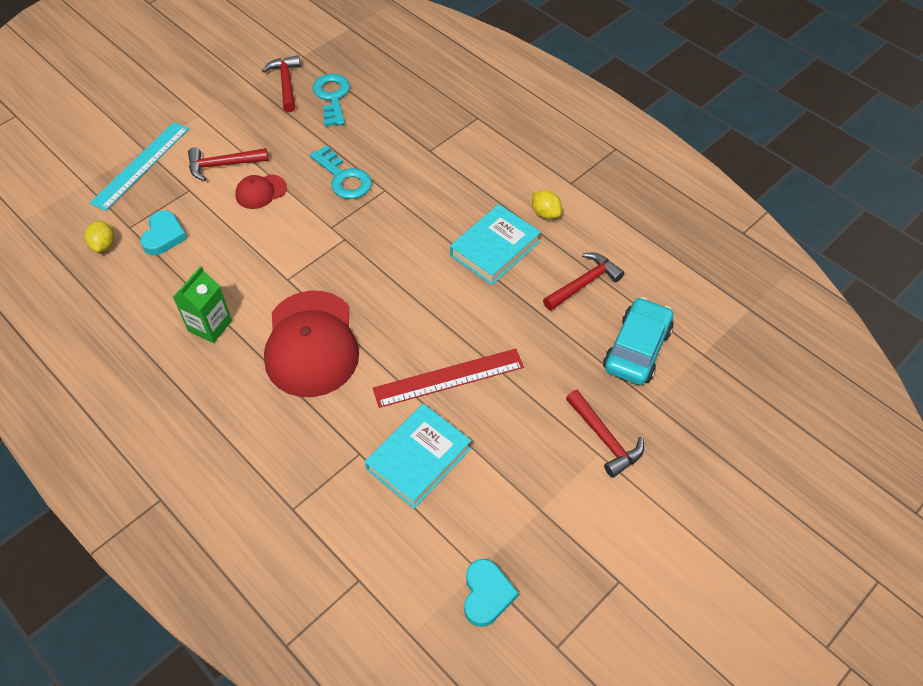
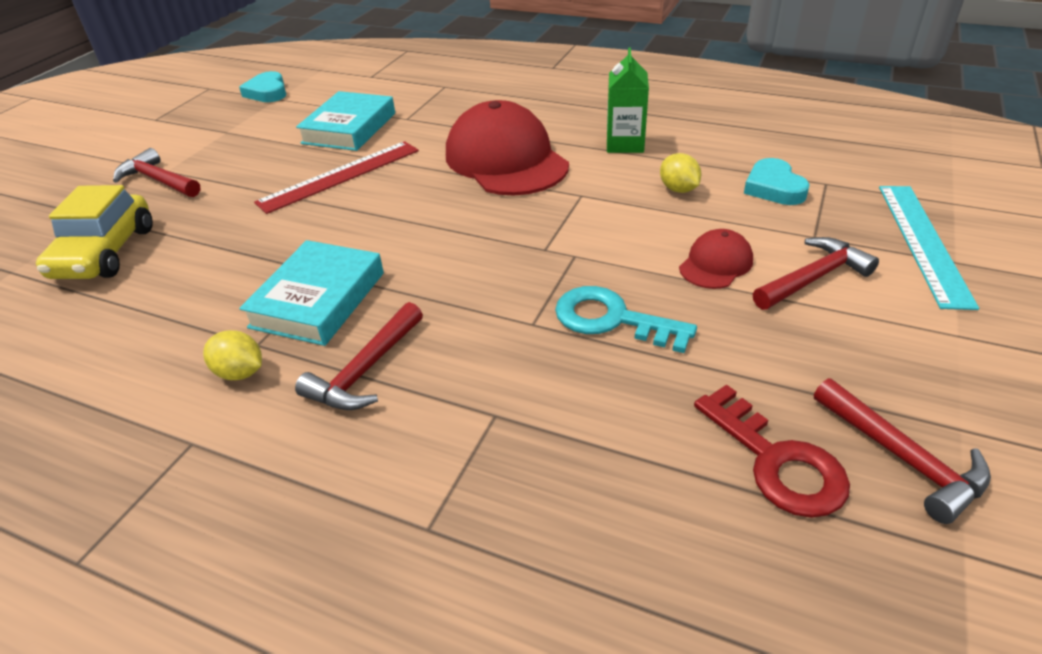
camera: 160 degrees right, 15 degrees down
(104, 245) = (827, 163): yellow lemon -> yellow lemon (678, 189)
(332, 97) = (776, 461): turquoise key -> red key
(584, 283) = (173, 298): red hammer -> red hammer (365, 370)
(637, 349) = (105, 253): turquoise car -> yellow car

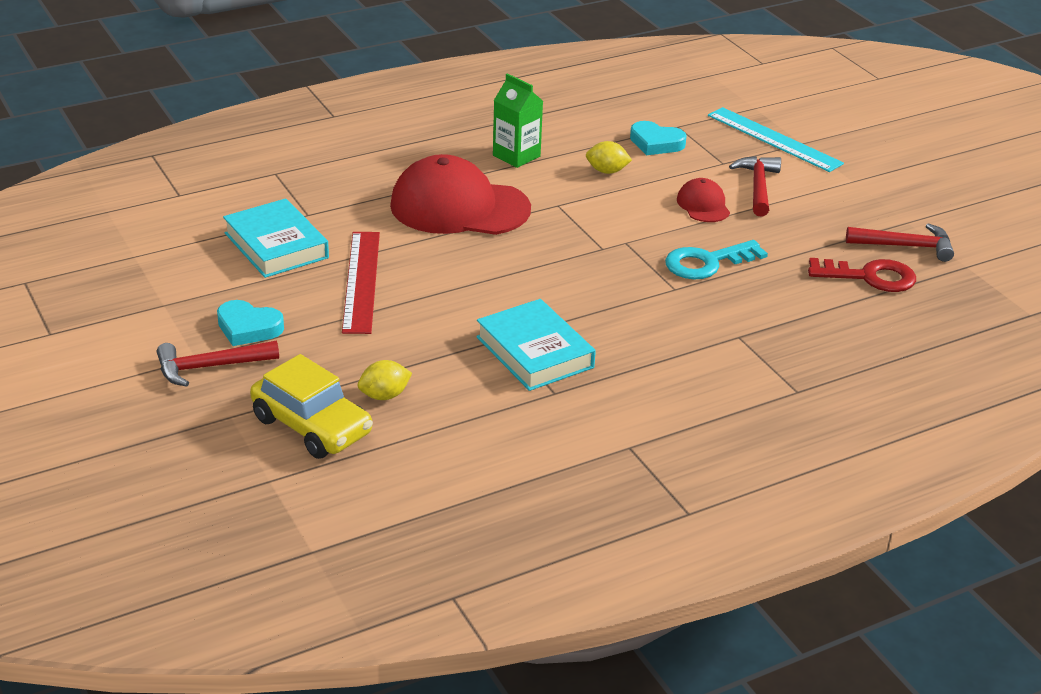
camera: 55 degrees left, 5 degrees down
(240, 373) = (579, 408): yellow lemon -> yellow lemon (384, 395)
(267, 92) = (106, 256): turquoise heart -> turquoise heart (248, 328)
(365, 370) = (640, 362): red hammer -> none

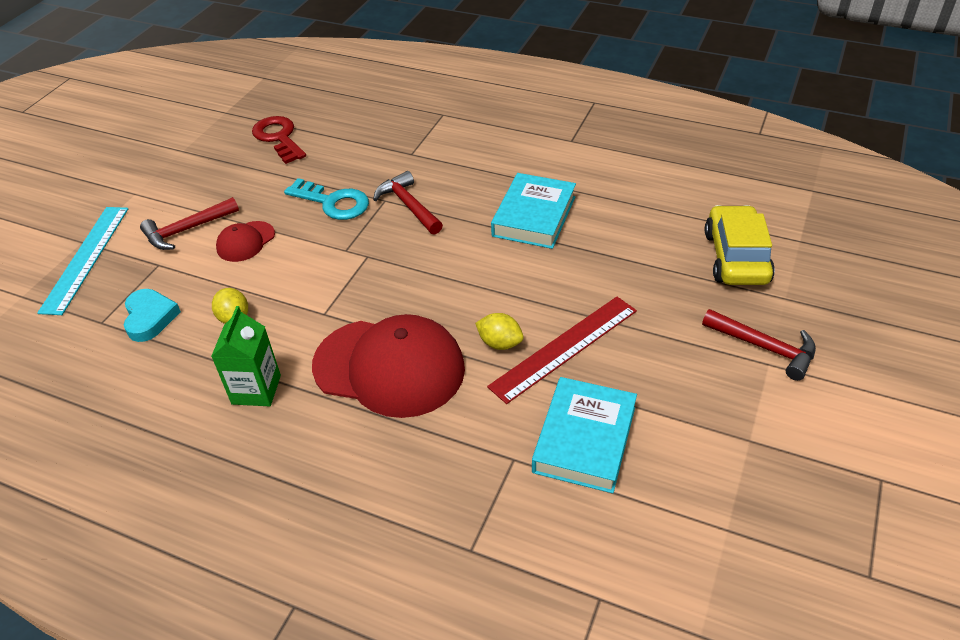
camera: 125 degrees left, 10 degrees up
(248, 328) = (700, 364): turquoise heart -> none
(384, 395) = (665, 248): yellow lemon -> yellow lemon (500, 343)
(459, 207) = (389, 367): red cap -> red cap turned 45 degrees counterclockwise
(905, 246) = (220, 140): red hammer -> red hammer (409, 206)

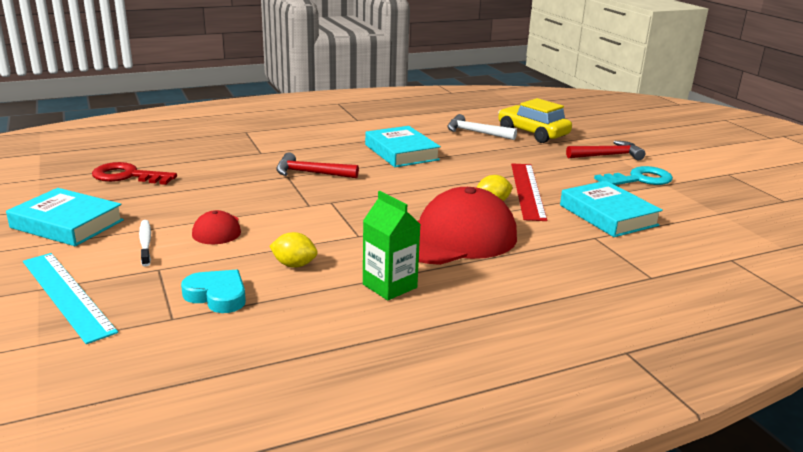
camera: 50 degrees left, 20 degrees down
(175, 179) = (67, 224): none -> turquoise book
(187, 230) = (145, 243): red hammer -> white toothbrush
(333, 202) = (249, 189): turquoise key -> turquoise key (639, 179)
(667, 222) = (476, 132): none -> white hammer

